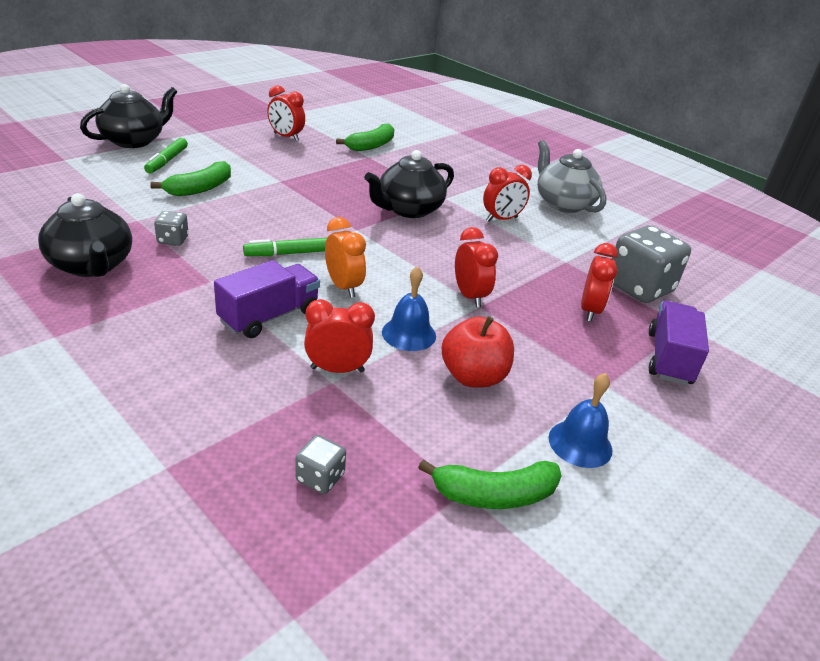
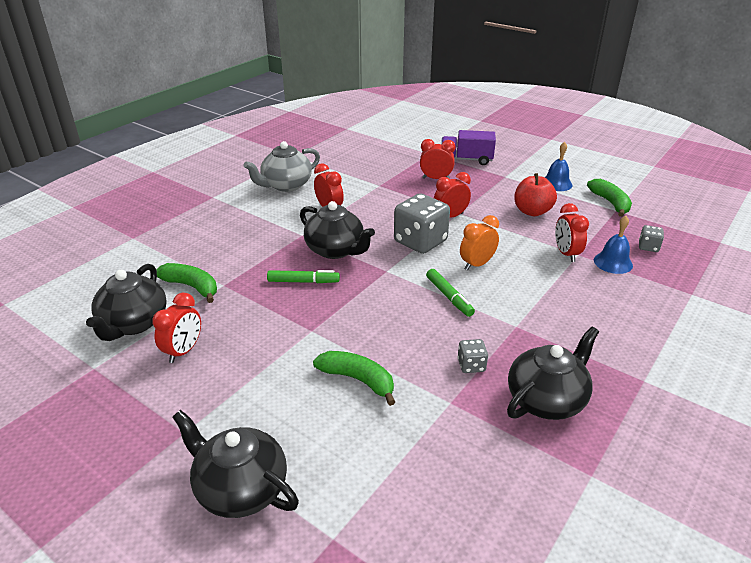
camera: 95 degrees left, 0 degrees up
(167, 161) = (296, 430): green marker -> green marker (303, 281)
(269, 316) = (537, 288): purple truck -> none
(331, 125) = (133, 323): none -> black teapot
(409, 334) = (510, 234): blue bell -> blue bell (613, 262)
(639, 287) = (396, 163): grey dice -> grey dice (420, 241)

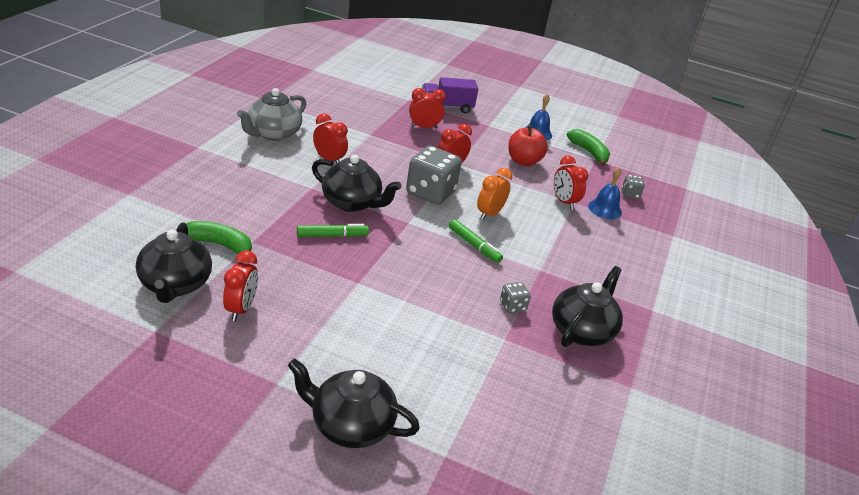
camera: 20 degrees left, 0 degrees up
(358, 380) = (419, 325): green banana -> none

